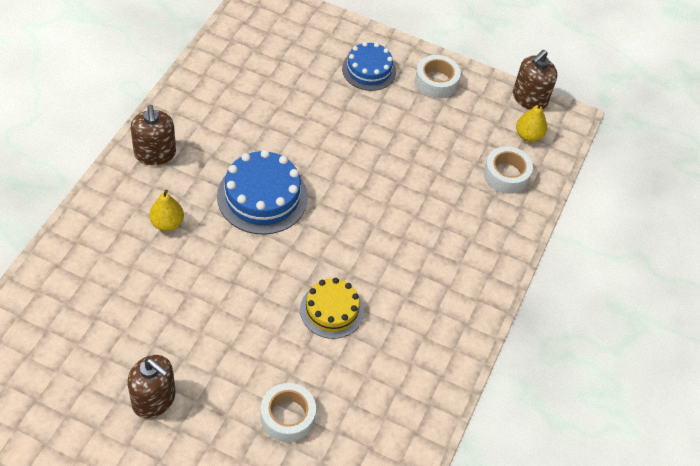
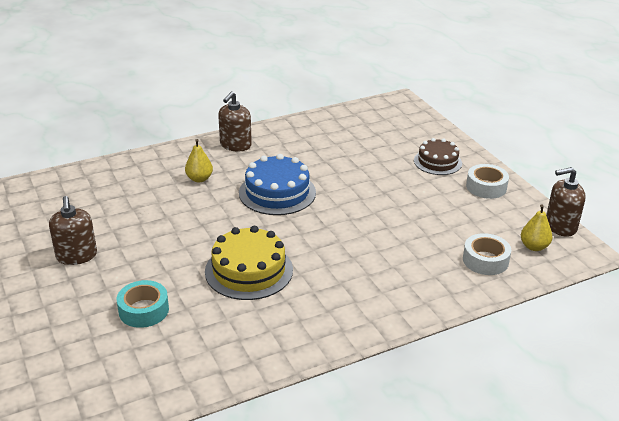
camera: 45 degrees right, 20 degrees down
(287, 416) = (144, 310): white tape -> turquoise tape
(331, 310) = (249, 270): yellow cake -> yellow cake, size x1.51
(369, 70) = (437, 162): blue cake -> brown cake

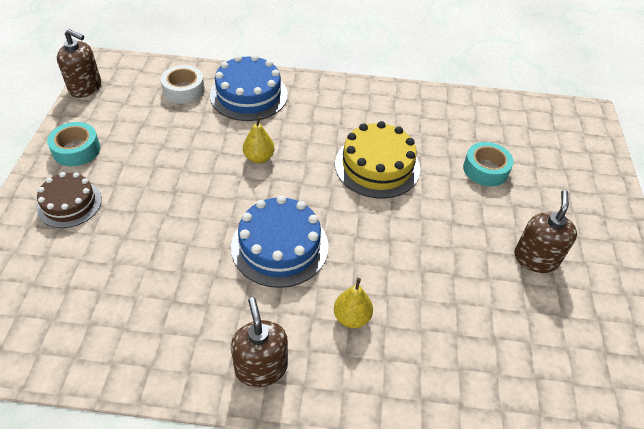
camera: 150 degrees left, 15 degrees up
(235, 145) = (261, 367): brown soap dispenser -> brown soap dispenser turned 75 degrees counterclockwise
(425, 282) = (249, 95): none -> blue cake
(486, 187) = (76, 150): white tape -> turquoise tape
(534, 246) = (133, 83): yellow pear -> yellow pear (259, 158)

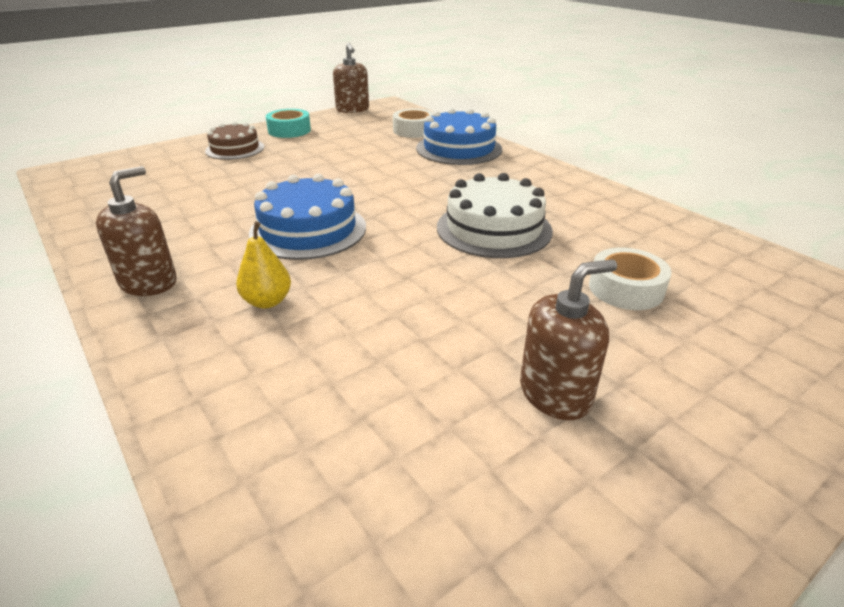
camera: 50 degrees right, 15 degrees down
(259, 158) = (396, 180): yellow pear -> none
(377, 166) = (494, 229): yellow cake -> white cake
(485, 169) = (626, 289): turquoise tape -> white tape

